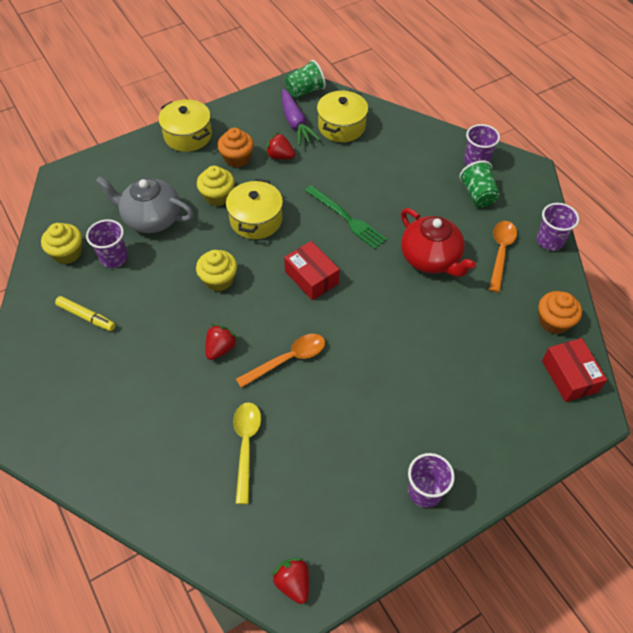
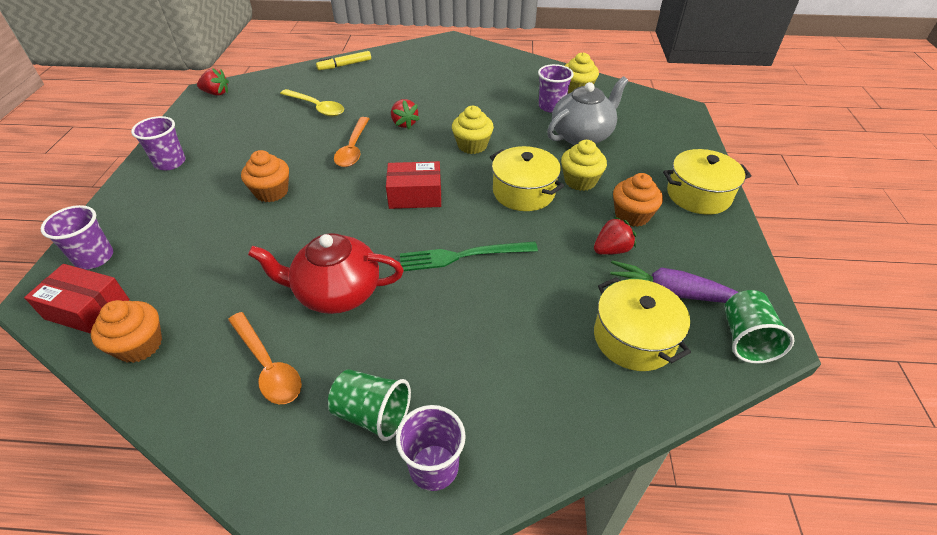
camera: 125 degrees right, 10 degrees down
(86, 316) = (502, 82): yellow marker -> yellow marker (345, 65)
(387, 372) = (271, 192): none -> orange cupcake
(550, 241) = (215, 441): purple cup -> purple cup (94, 258)

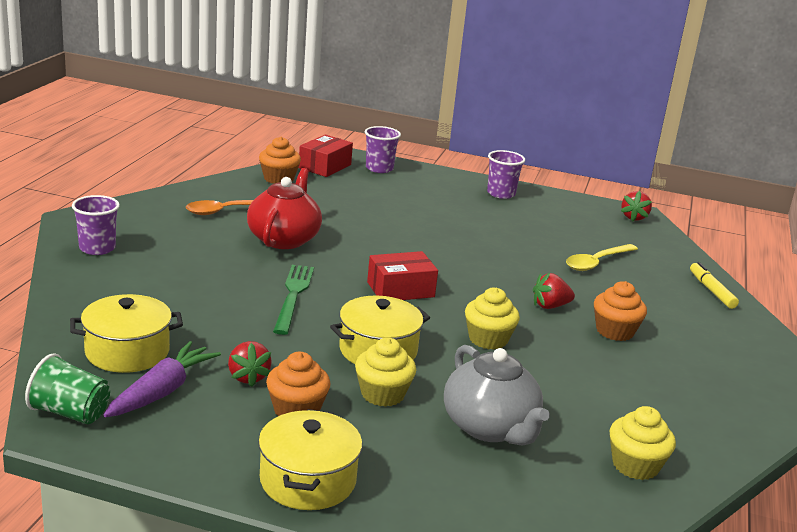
camera: 100 degrees right, 20 degrees down
(271, 192) = (437, 228): orange cupcake -> orange cupcake (615, 331)
(353, 148) = (501, 271): orange spoon -> none
(372, 414) = (156, 236): green cup -> none
(415, 195) = (400, 289): red box -> red box turned 60 degrees clockwise
(551, 106) = (580, 424): purple cup -> none

